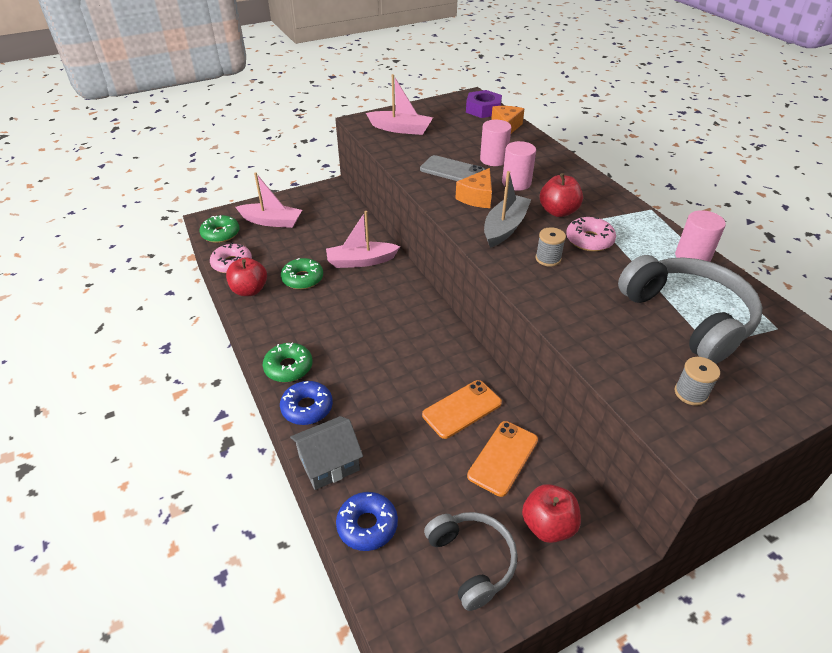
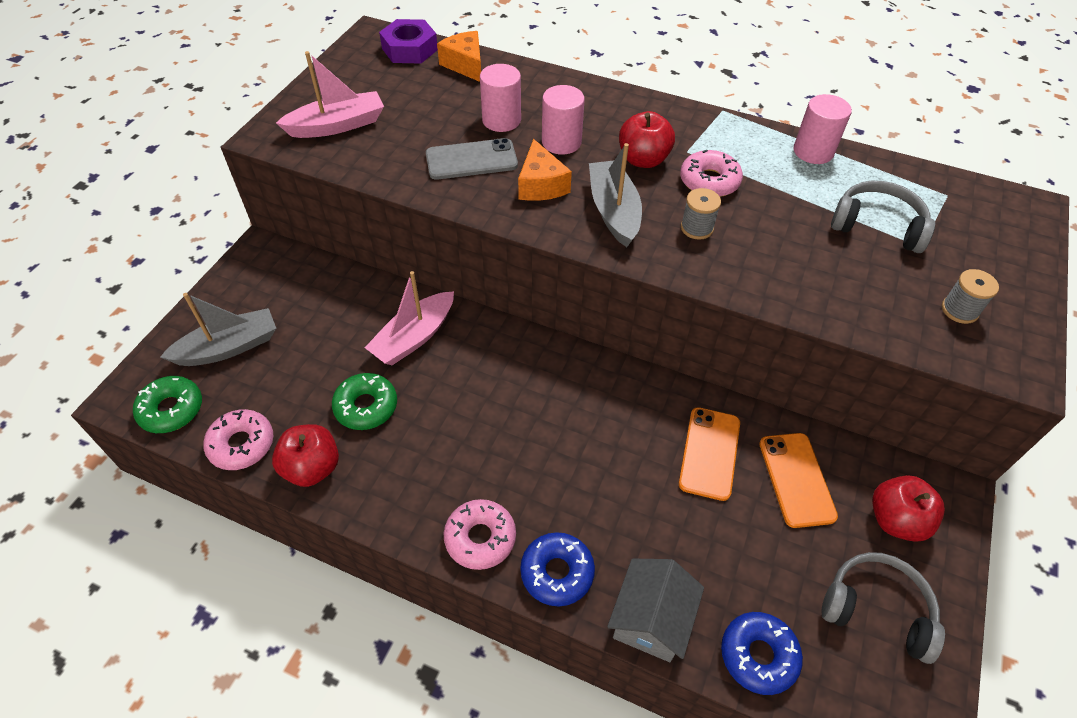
camera: 40 degrees left, 10 degrees up
(272, 221) = (229, 347): pink boat -> grey boat
(288, 367) = (480, 538): green donut -> pink donut
(688, 317) = (877, 226): grey headphones -> grey headphones, size x0.63

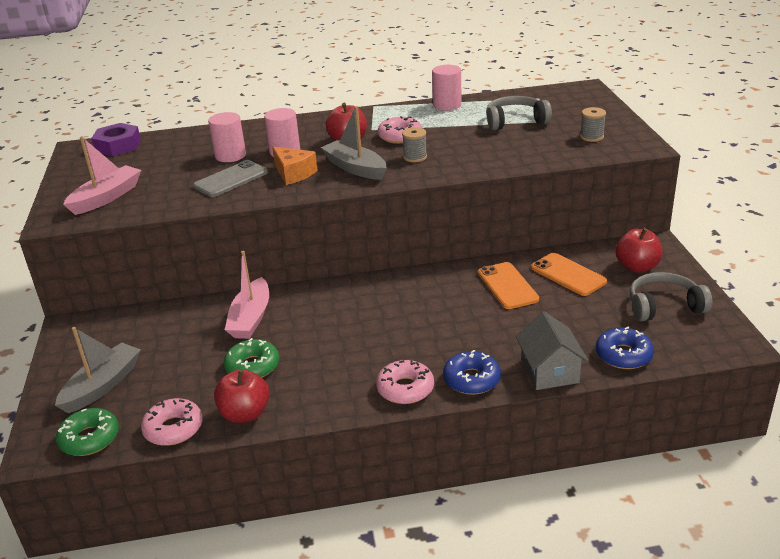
camera: 30 degrees left, 20 degrees down
(465, 65) = (171, 140): orange cheese -> none

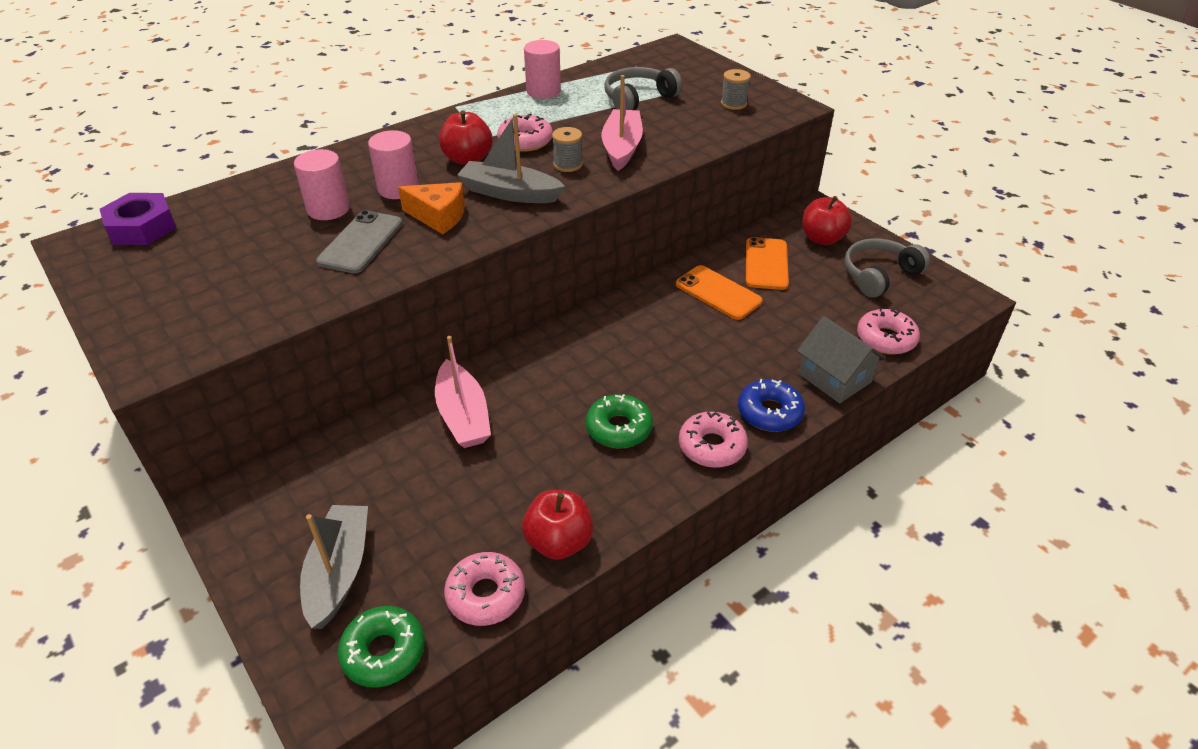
camera: 30 degrees left, 10 degrees up
(106, 197) = (199, 310): pink boat -> pink boat (622, 148)
(252, 366) = (517, 478): green donut -> green donut (619, 428)
(568, 275) = (766, 264): orange phone -> orange phone turned 75 degrees clockwise
(623, 355) = (886, 339): blue donut -> pink donut

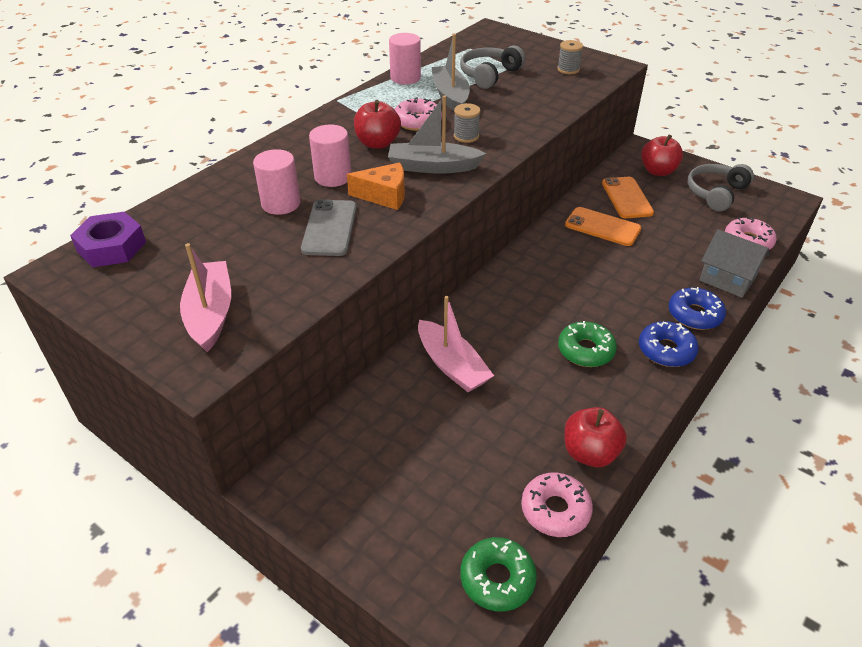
camera: 15 degrees left, 0 degrees up
(339, 572) = (420, 520): grey boat -> grey boat (450, 96)
(622, 148) = (502, 116): pink boat -> pink boat (210, 313)
(712, 446) = (666, 350): pink donut -> blue donut

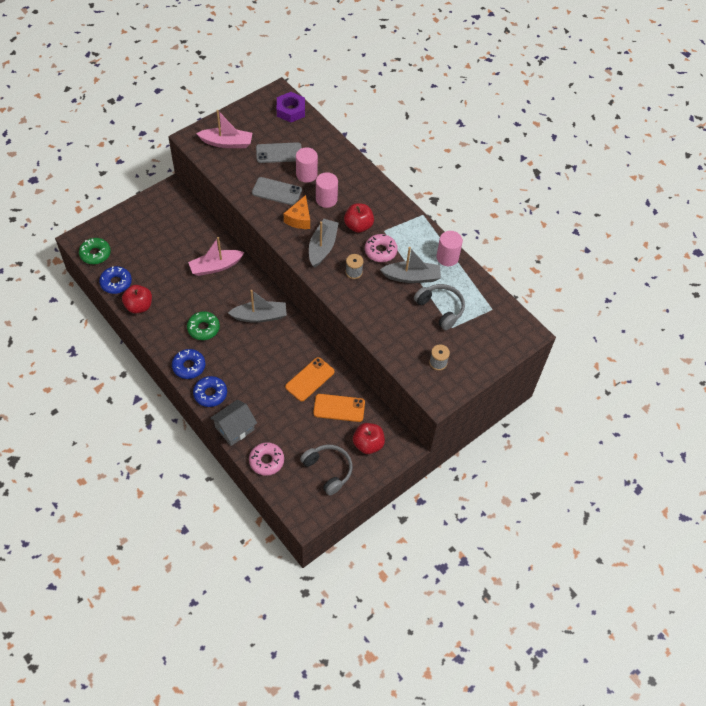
camera: 100 degrees right, 15 degrees up
(231, 242) = (279, 153): none -> grey phone
(527, 292) = (260, 316): none -> grey boat
(555, 510) = (116, 283): pink donut -> blue donut

